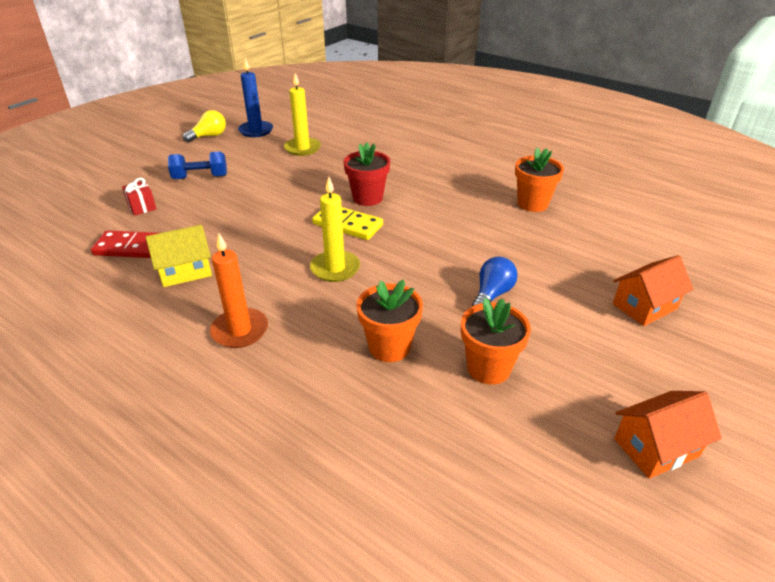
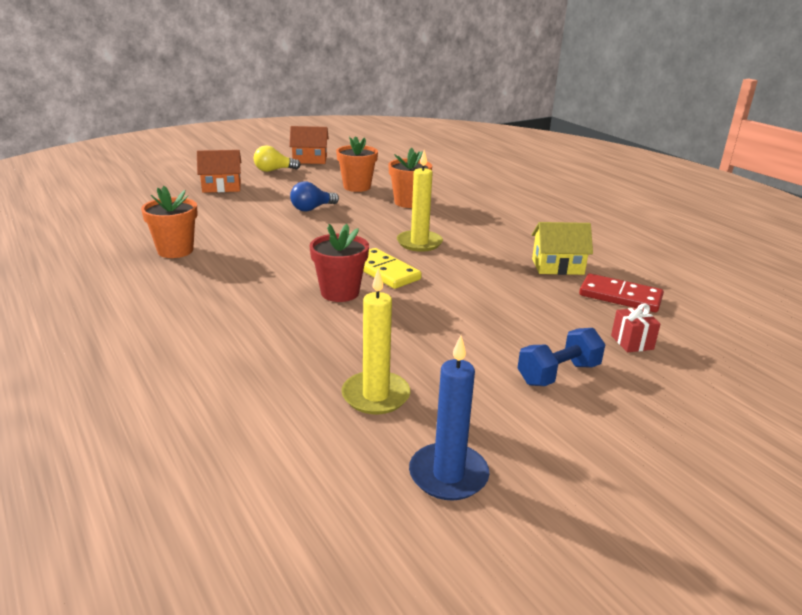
camera: 160 degrees left, 10 degrees down
(200, 177) = (558, 374): blue dumbbell -> blue dumbbell turned 45 degrees counterclockwise
(209, 136) = (554, 484): yellow light bulb -> yellow light bulb (274, 170)
(240, 330) = (508, 226): orange candle -> none

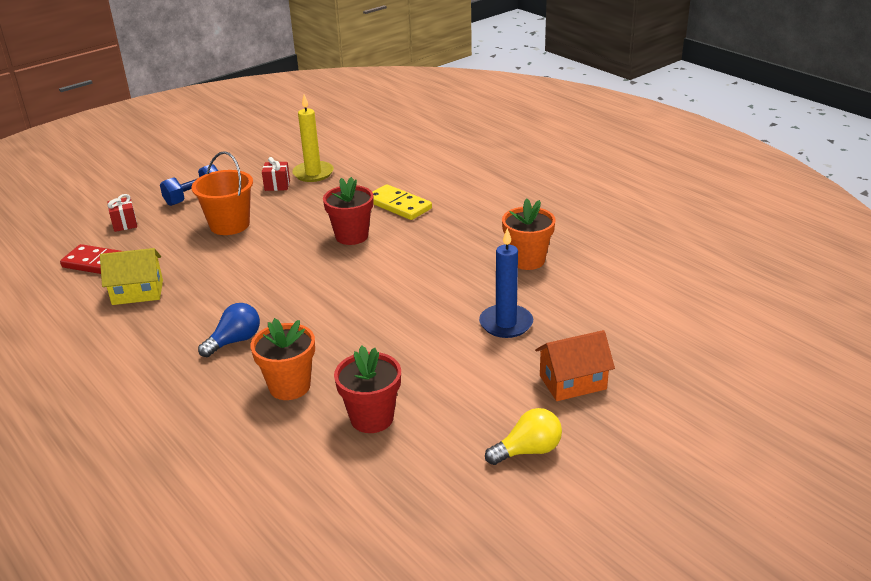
camera: 175 degrees right, 5 degrees up
(310, 160) = (485, 509): orange house -> none
(312, 208) = (420, 350): blue light bulb -> blue light bulb (235, 341)
(357, 187) = (372, 418): orange flower pot -> red flower pot
(384, 271) = (315, 263): yellow domino -> yellow domino (398, 205)
(419, 243) = (279, 306): yellow candle -> none
(433, 379) = (277, 185): none -> red gift
(448, 475) = (274, 148): blue candle -> blue candle (506, 323)
(489, 324) = (229, 225): none -> orange bucket

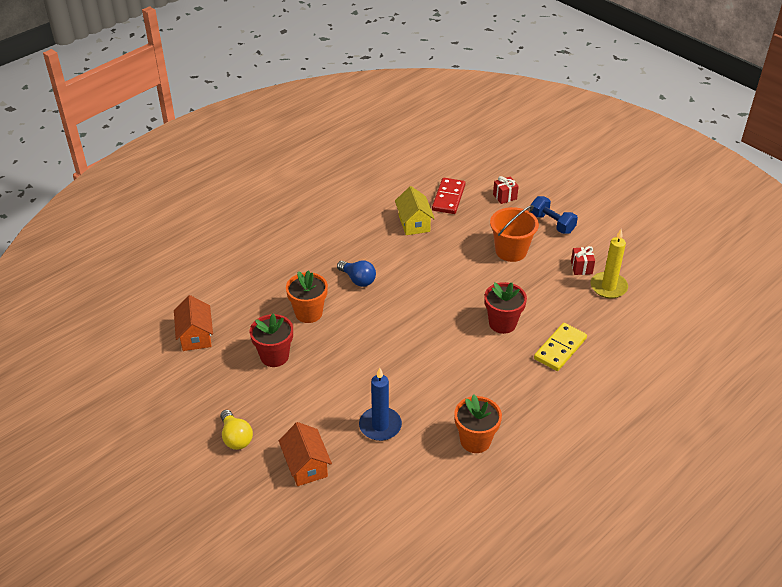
camera: 85 degrees right, 10 degrees up
(307, 513) = (196, 336): none -> orange house

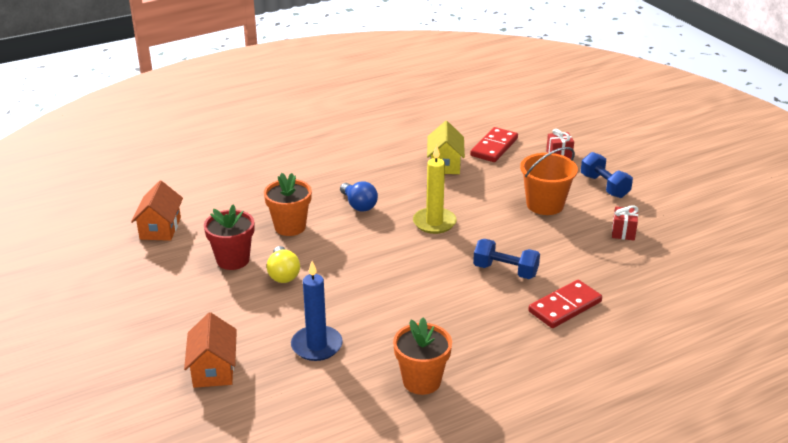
camera: 15 degrees right, 10 degrees down
(236, 437) = (151, 328): yellow light bulb -> yellow light bulb (283, 274)
(502, 323) = (505, 271): red flower pot -> blue dumbbell
(560, 349) = (564, 306): yellow domino -> red domino
(608, 287) = (649, 256): yellow candle -> yellow candle (434, 223)

